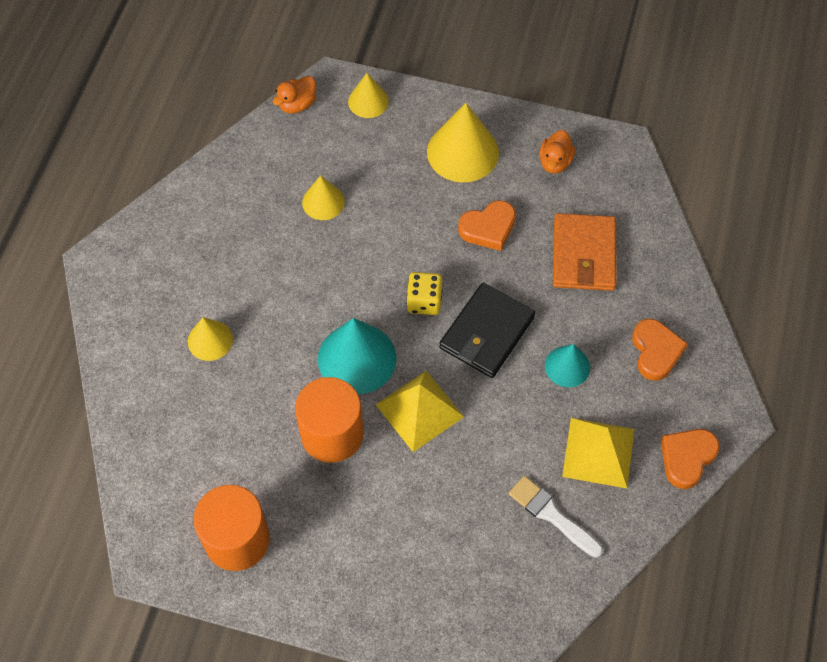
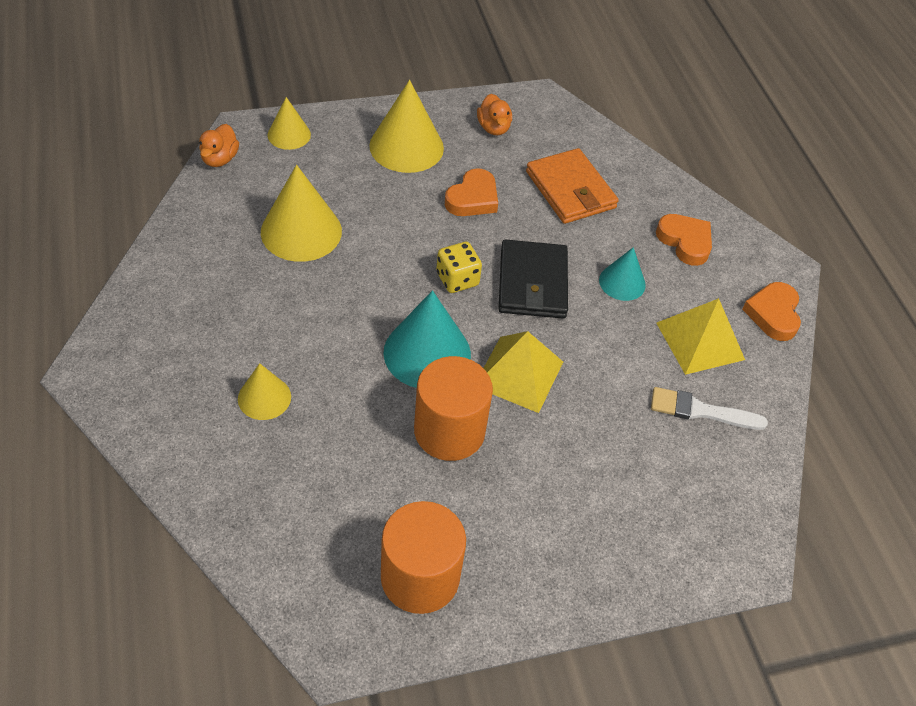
camera: 35 degrees left, 10 degrees down
(323, 202) = (301, 231): yellow cone -> yellow cone, size x1.73

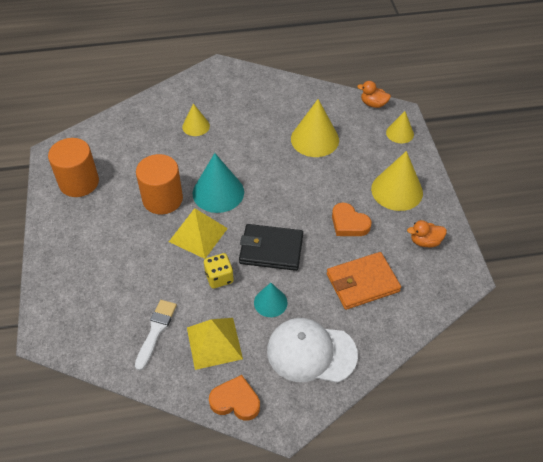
camera: 100 degrees right, 0 degrees up
(457, 279) = (275, 210): yellow dice -> yellow dice (219, 277)
(685, 242) = (311, 352): orange heart -> white cap

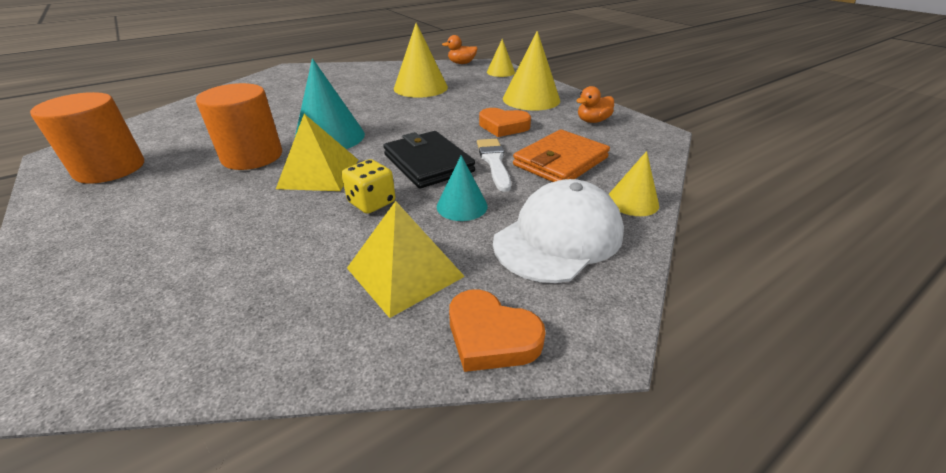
camera: 25 degrees left, 15 degrees down
(156, 331) = (291, 289): white brush -> white brush (494, 162)
(196, 126) = (277, 102): yellow cone -> yellow cone (632, 201)
(235, 401) = (491, 336): orange heart -> orange heart turned 135 degrees counterclockwise
(271, 249) = (428, 163): black wallet -> black wallet turned 75 degrees clockwise
(311, 352) = (558, 237): white cap -> white cap turned 150 degrees clockwise

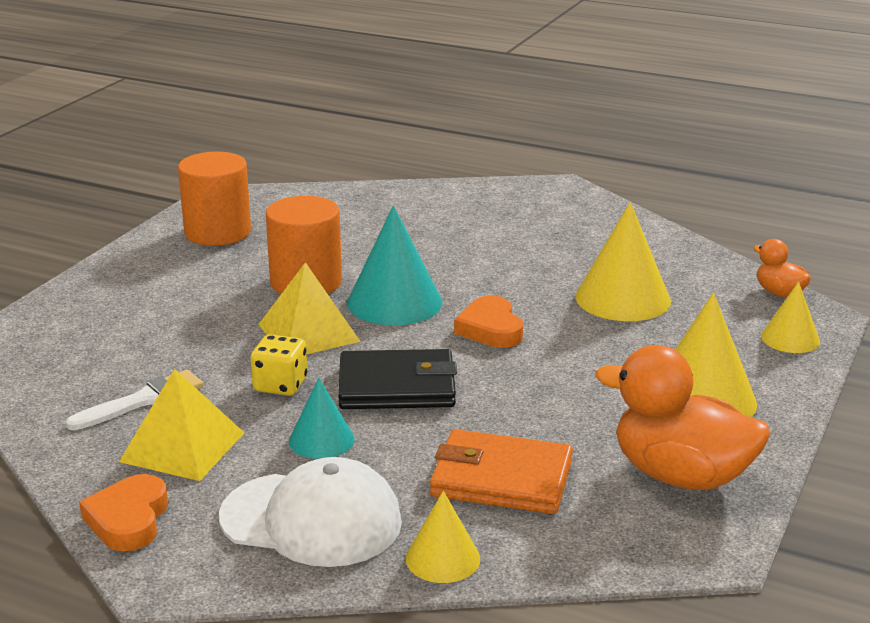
camera: 60 degrees right, 10 degrees down
(428, 163) = (397, 386): black wallet -> black wallet turned 60 degrees clockwise
(494, 162) = (447, 429): white brush -> white brush (142, 401)
(503, 126) = (564, 405): orange heart -> orange heart (490, 329)
(592, 121) = (681, 476): orange duck -> orange duck, size x2.02

